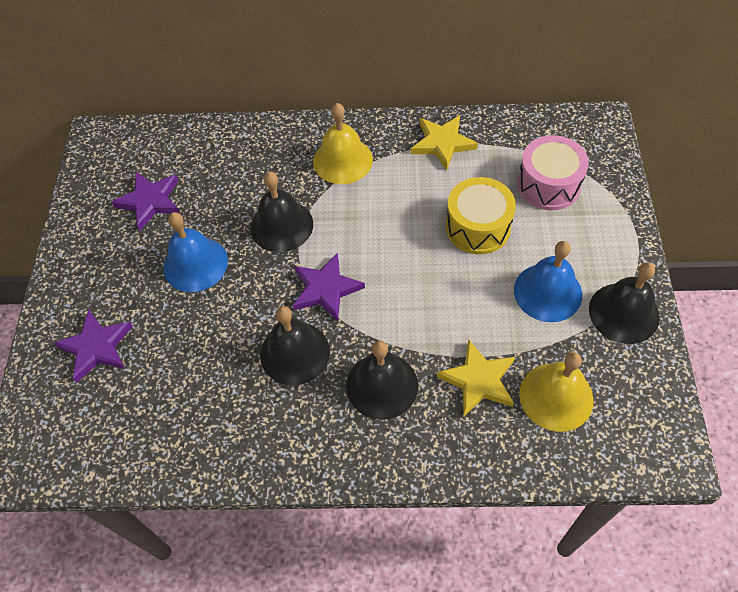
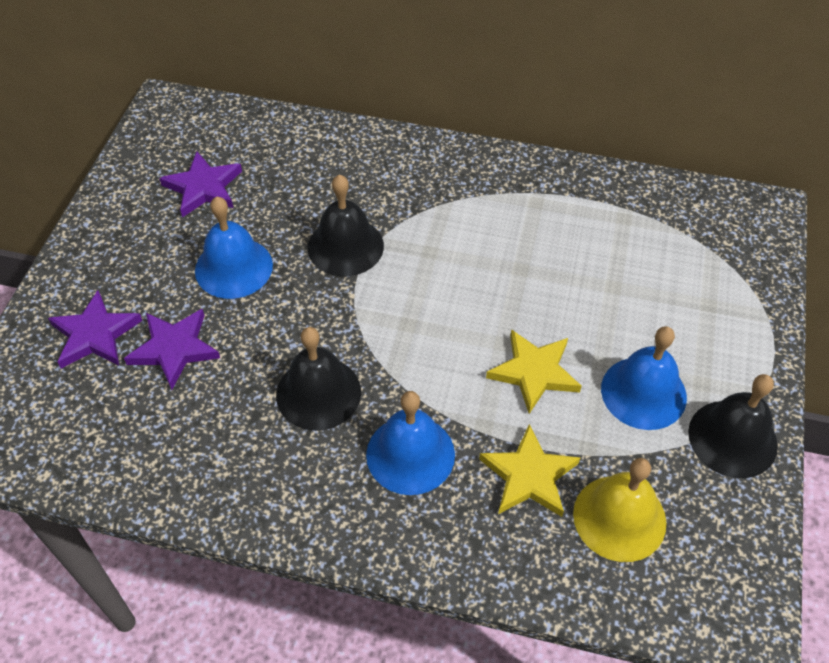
camera: 10 degrees right, 5 degrees down
(325, 289) = (376, 329): purple star -> purple star (174, 349)
(343, 160) = (438, 188): yellow bell -> none
(382, 385) = (410, 454): black bell -> blue bell
(442, 143) = (563, 193): yellow star -> yellow star (534, 372)
(478, 227) = (578, 298): yellow drum -> none
(548, 185) = (679, 268): pink drum -> none

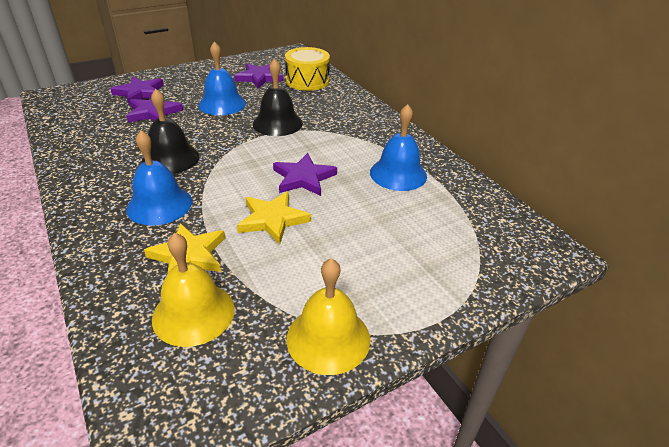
camera: 45 degrees right, 15 degrees down
(271, 149) = (307, 81): none -> yellow drum
(485, 299) = (303, 178): none -> purple star
(643, 392) = (314, 272): blue bell -> blue bell (398, 174)
(732, 438) = (328, 338): black bell -> yellow bell

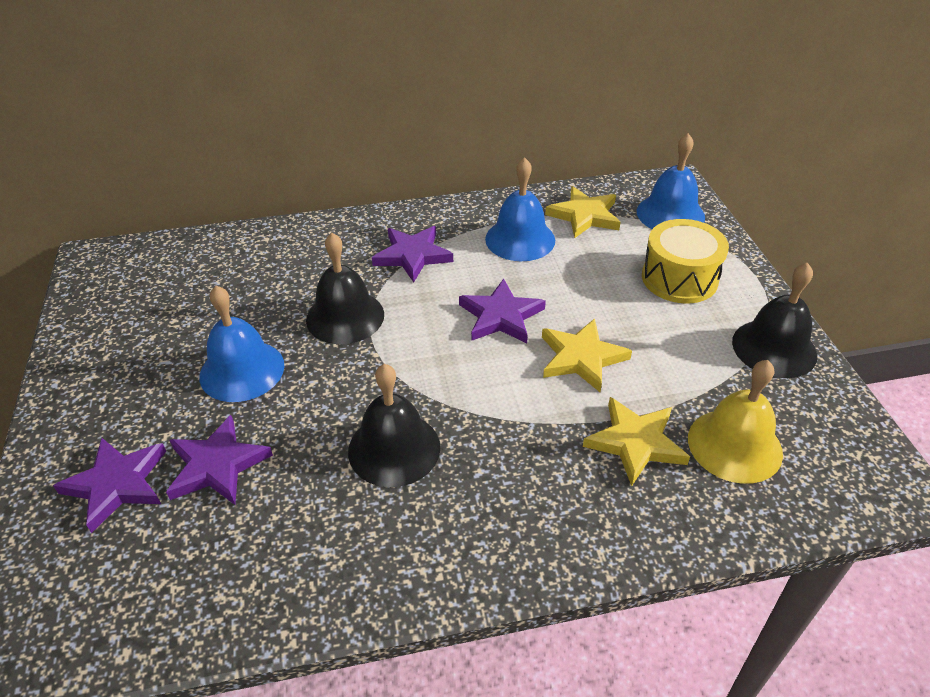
camera: 70 degrees left, 5 degrees up
(159, 205) = (517, 467): blue bell -> blue bell (670, 214)
(259, 78) = (171, 313): purple star -> purple star (412, 255)
(307, 81) = (224, 262): yellow drum -> yellow drum (679, 278)
(328, 338) = (774, 348): yellow bell -> black bell
(454, 201) = (584, 215): none -> yellow star

